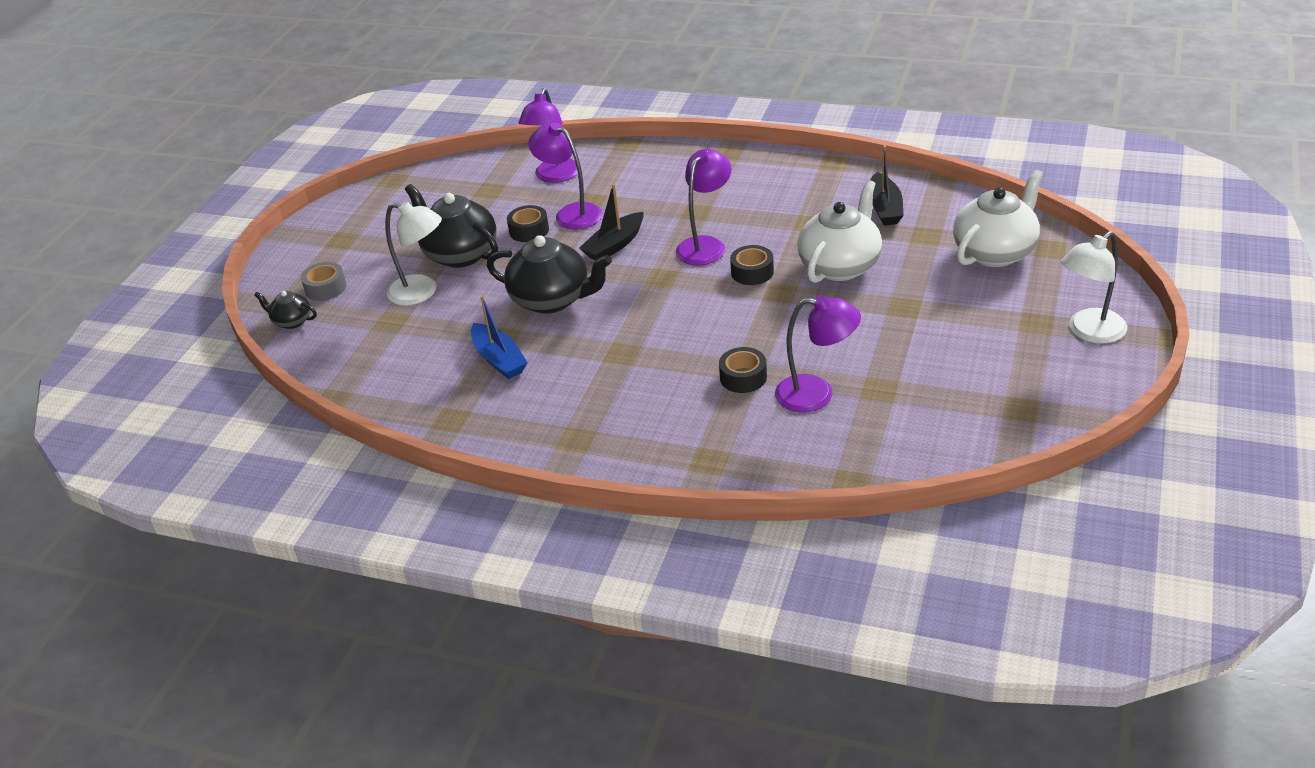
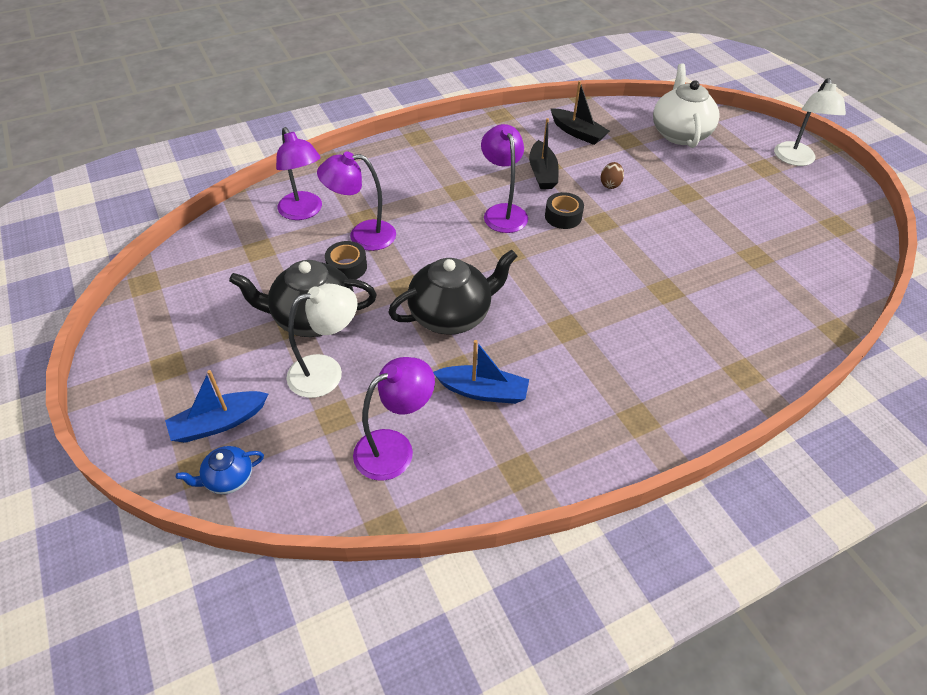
camera: 50 degrees left, 10 degrees up
(292, 321) = (228, 479): black teapot -> blue teapot
(326, 288) = (219, 423): grey tape -> blue boat
(614, 245) = (436, 245): black boat -> black boat (542, 173)
(743, 377) = (671, 297): black tape -> none
(817, 394) = (730, 282): purple lamp -> purple lamp (394, 448)
(840, 266) = (610, 184): white teapot -> brown egg

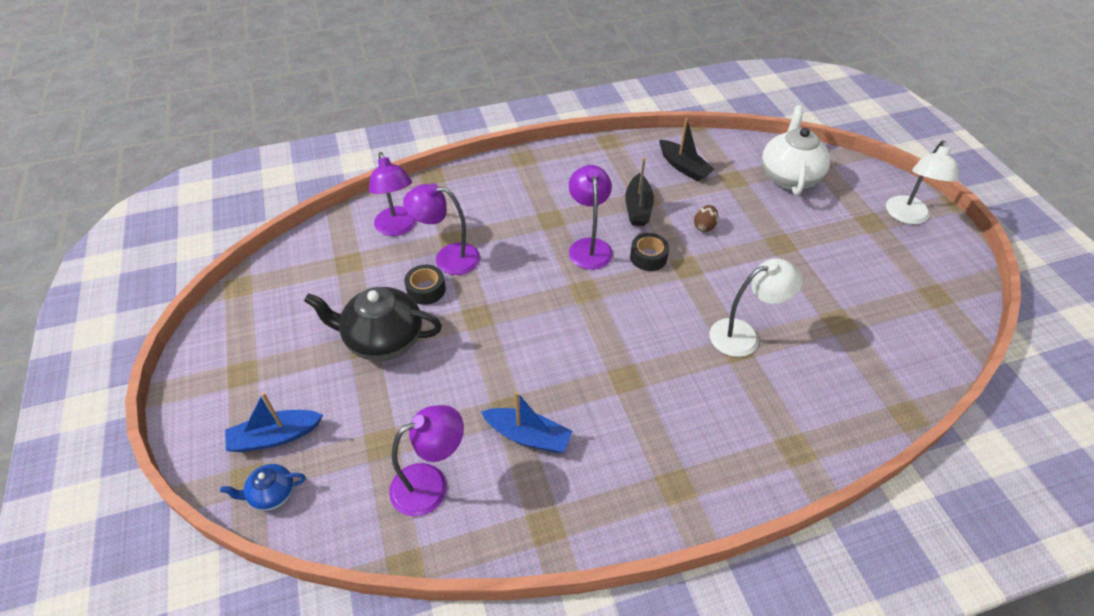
camera: 10 degrees right, 0 degrees up
(326, 372) = (384, 397): white lamp -> white lamp (744, 335)
(451, 315) = (515, 351): black teapot -> none

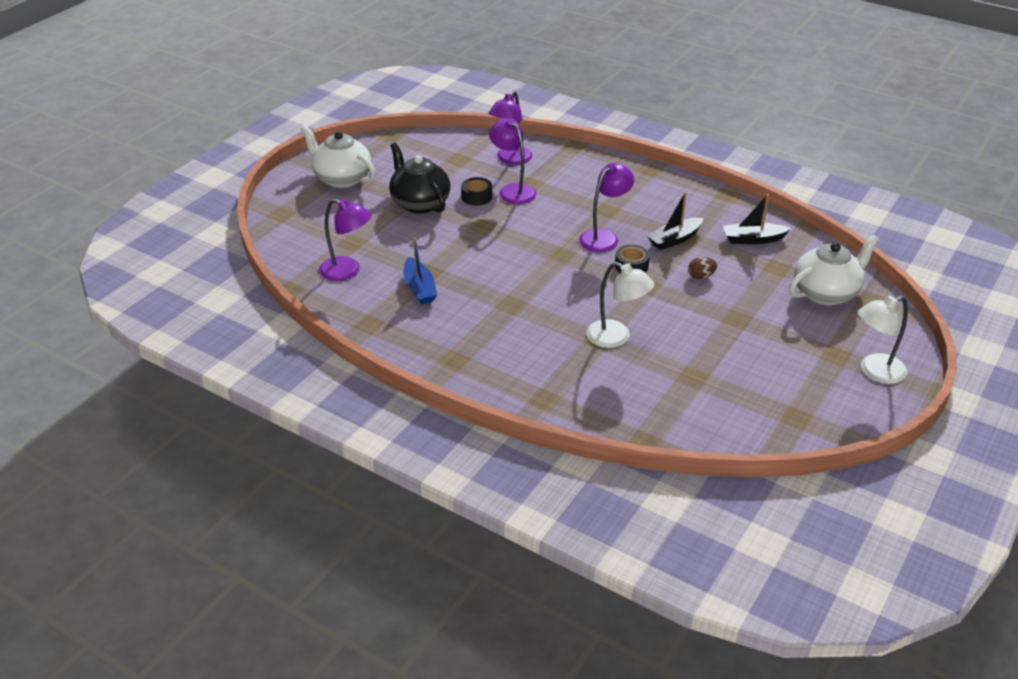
camera: 50 degrees right, 10 degrees down
(256, 377) = (342, 178): none -> white teapot
(272, 494) = (282, 226): blue teapot -> none
(275, 437) = (314, 207): blue boat -> none
(683, 167) = (753, 239): black boat -> black boat turned 75 degrees clockwise

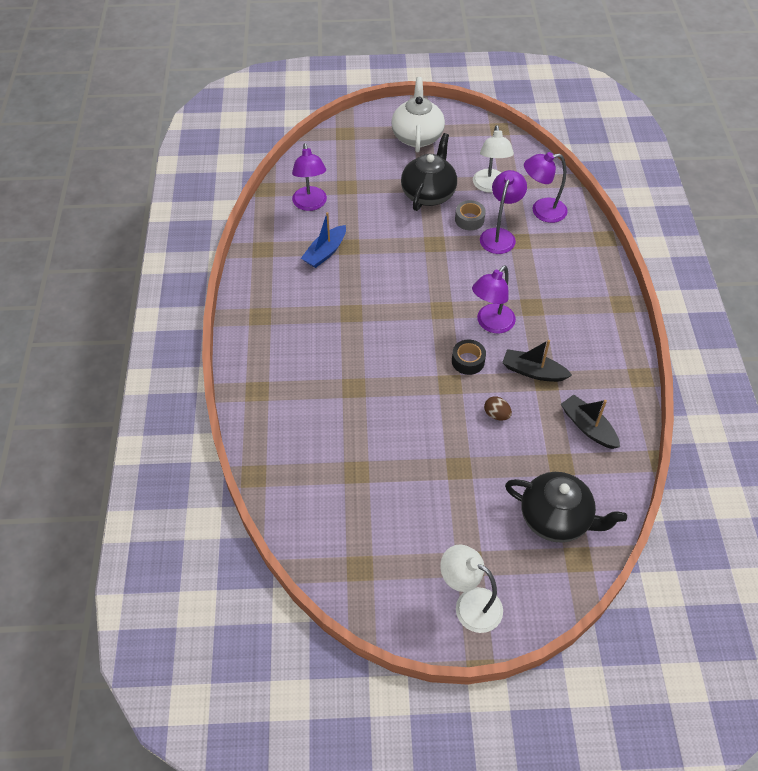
camera: 55 degrees right, 15 degrees up
(476, 197) = (469, 219): black tape -> grey tape
(604, 237) = (491, 324): purple lamp -> purple lamp turned 120 degrees clockwise
(616, 338) = (364, 398): white lamp -> white lamp (490, 186)
(826, 293) = (556, 518): white teapot -> black teapot

